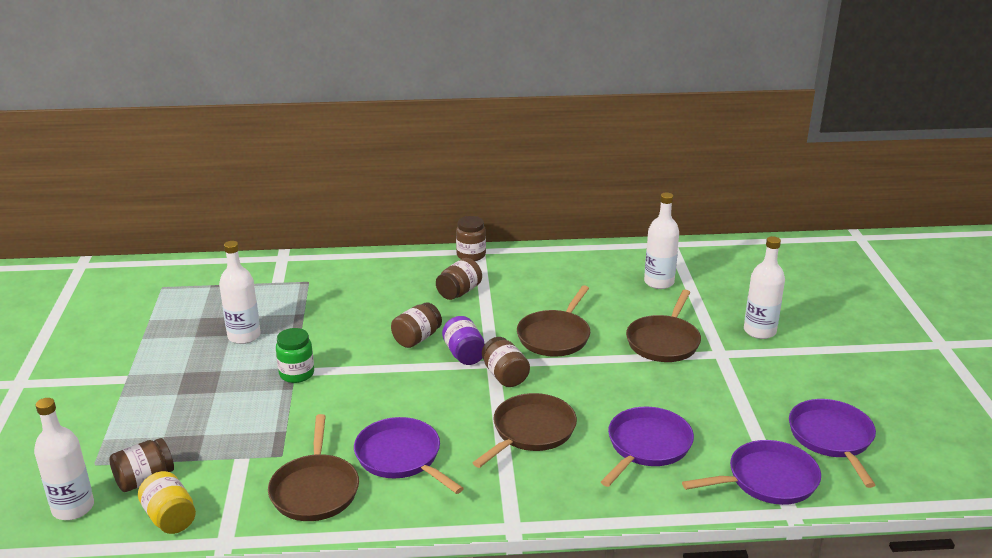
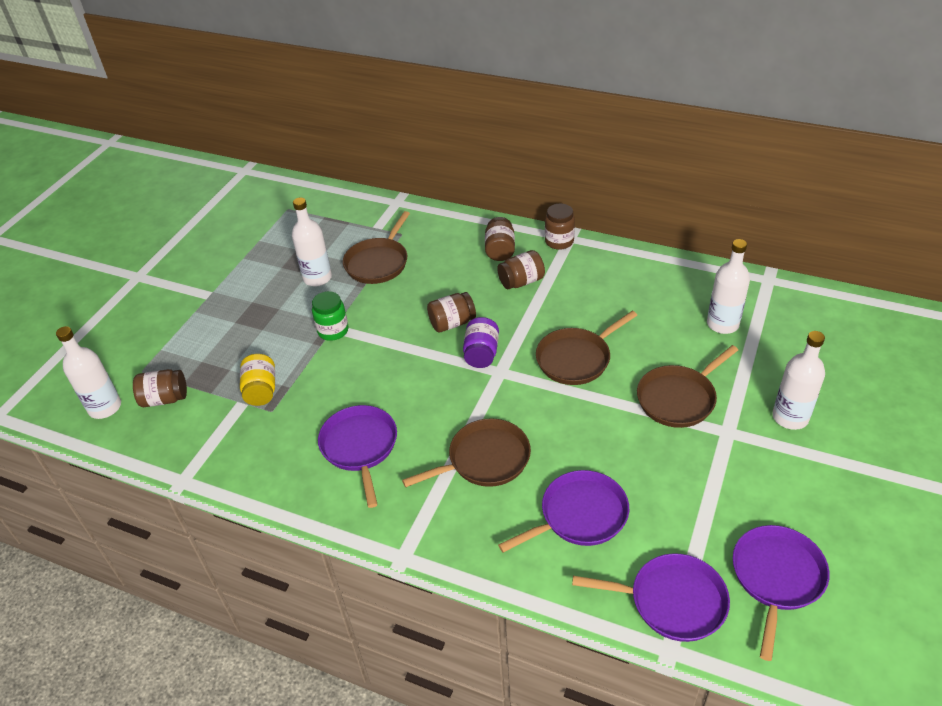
camera: 30 degrees right, 15 degrees up
(170, 518) = (160, 442): yellow jar -> yellow jar (261, 390)
(315, 490) = (275, 455): brown pan -> brown pan (378, 263)
(505, 376) = (501, 389): brown jar -> brown jar (500, 250)

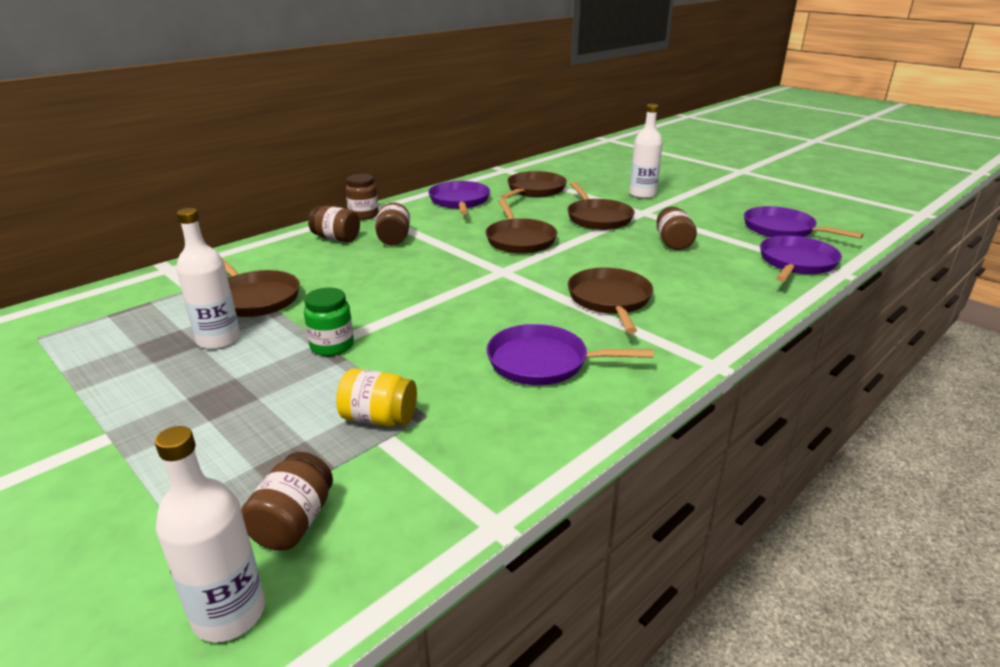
camera: 70 degrees left, 15 degrees down
(452, 323) = (409, 279): brown jar -> brown jar (673, 243)
(481, 354) = (469, 274): purple jar -> none
(579, 515) = (698, 275): purple pan -> purple pan (459, 201)
(722, 324) = (534, 190): white bottle -> brown pan

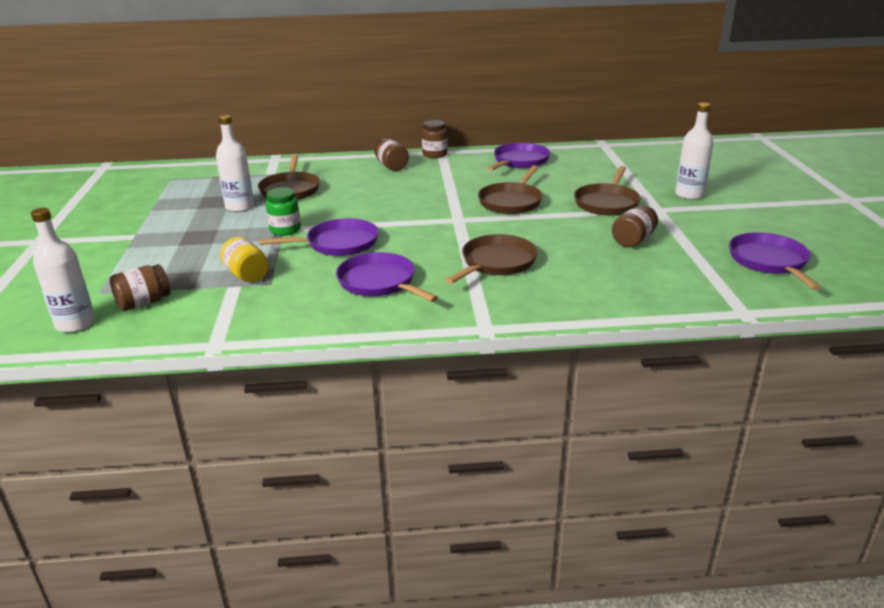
camera: 40 degrees right, 0 degrees up
(394, 239) = (426, 176): brown jar -> none
(534, 190) = (596, 167): brown pan -> none
(796, 263) = (717, 291): purple pan -> purple pan (338, 243)

